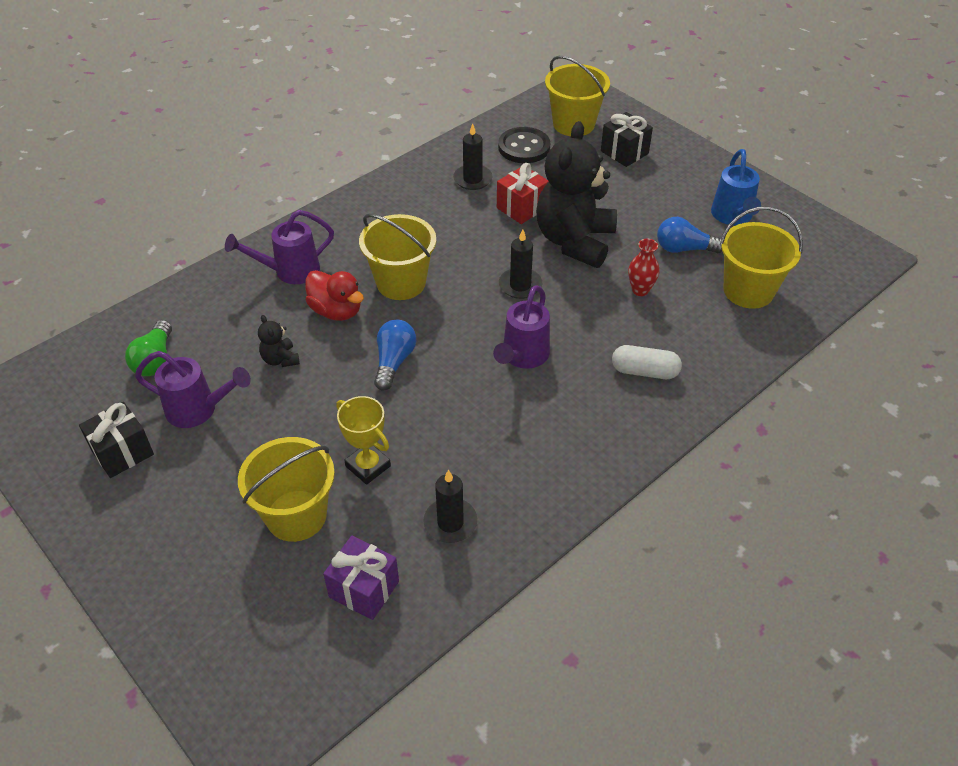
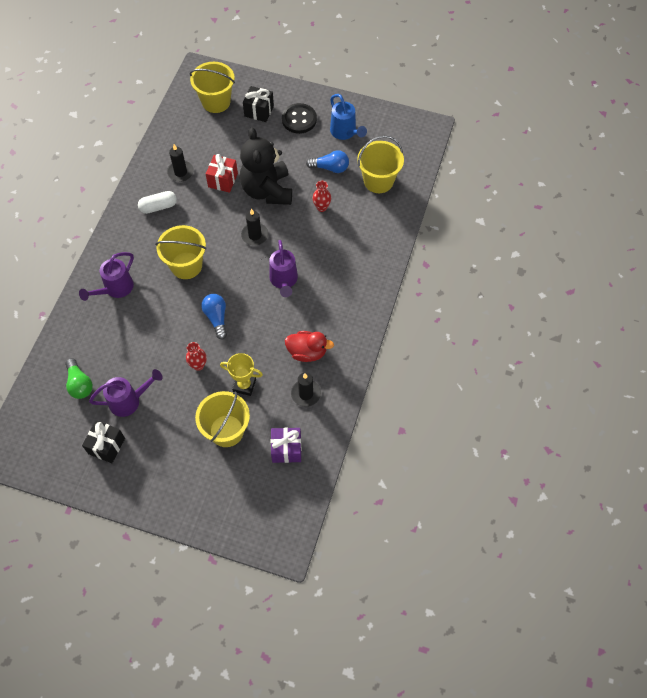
camera: 30 degrees left, 15 degrees up
(280, 359) = (152, 348): black teddy bear -> none
(324, 409) = (198, 365): none -> red vase
(336, 311) = (162, 302): red duck -> red duck (307, 352)
(524, 147) = (196, 133): black button -> black button (299, 119)
(644, 371) = (352, 258): white capsule -> white capsule (158, 207)
(684, 249) = (330, 168): blue light bulb -> blue light bulb turned 150 degrees counterclockwise

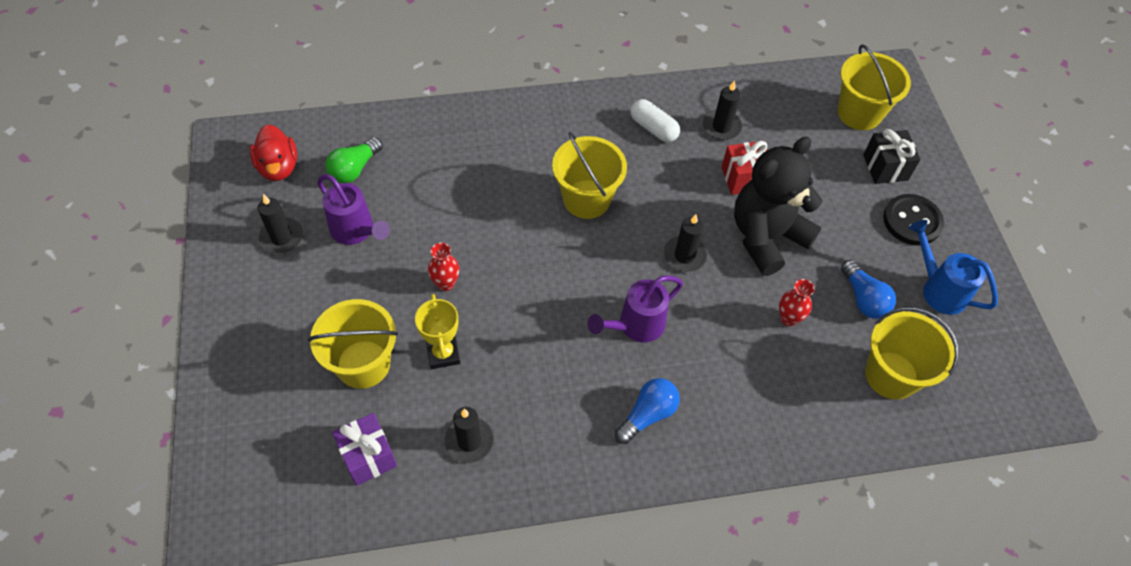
camera: 60 degrees right, 5 degrees down
(106, 446) = (282, 237): black gift -> black candle
(115, 289) = (507, 141): purple watering can -> none
(216, 318) = (528, 271): blue light bulb -> blue light bulb (647, 415)
(307, 352) = (538, 411): red duck -> red duck (278, 167)
(345, 132) = (939, 290): blue watering can -> blue watering can turned 105 degrees clockwise

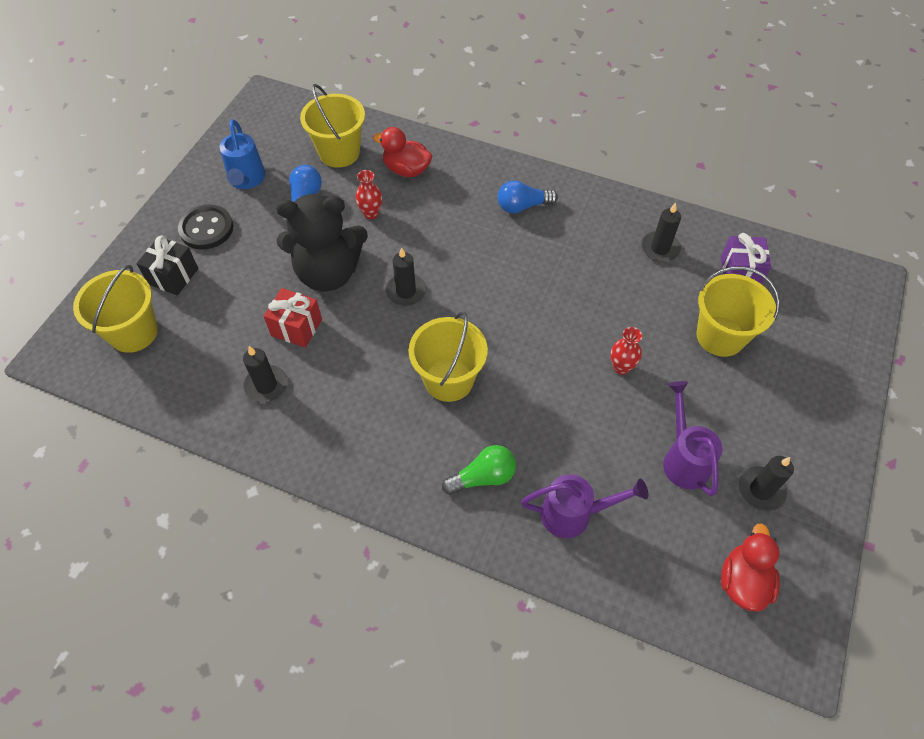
camera: 145 degrees left, 0 degrees up
(354, 169) = (658, 533): green light bulb -> green light bulb (483, 477)
(443, 353) = (651, 313): yellow trophy -> none
(636, 325) = (486, 262): purple watering can -> purple watering can (573, 514)
(653, 128) = (329, 418): white capsule -> none
(804, 393) = (406, 170): none -> red duck

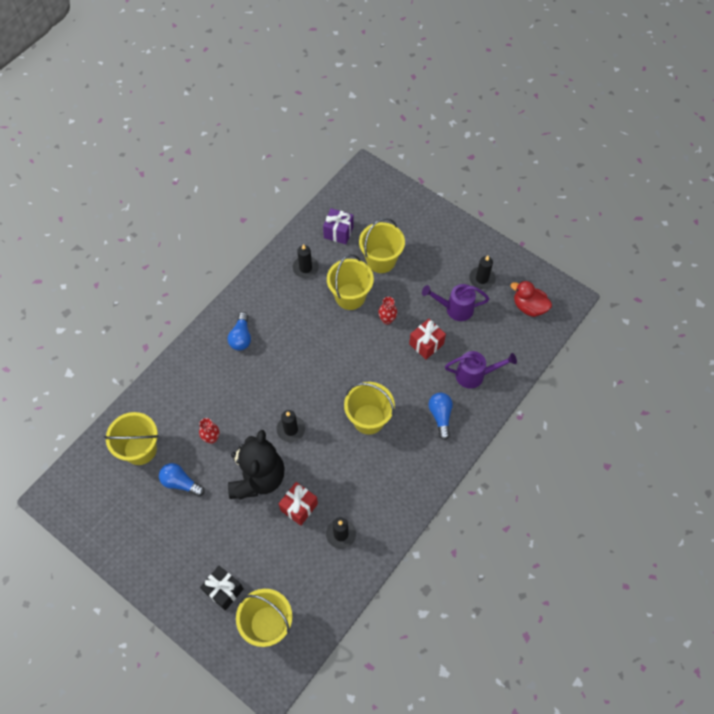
camera: 75 degrees left, 5 degrees up
(206, 229) = (184, 561): black button -> none
(246, 180) = (143, 524): blue watering can -> none
(406, 170) = (177, 404): red duck -> none
(483, 477) = (440, 416): green light bulb -> blue light bulb
(573, 514) = (474, 375): purple watering can -> purple watering can turned 75 degrees clockwise
(601, 430) = (426, 344): none -> red gift
(639, 311) = (350, 296): none -> yellow bucket

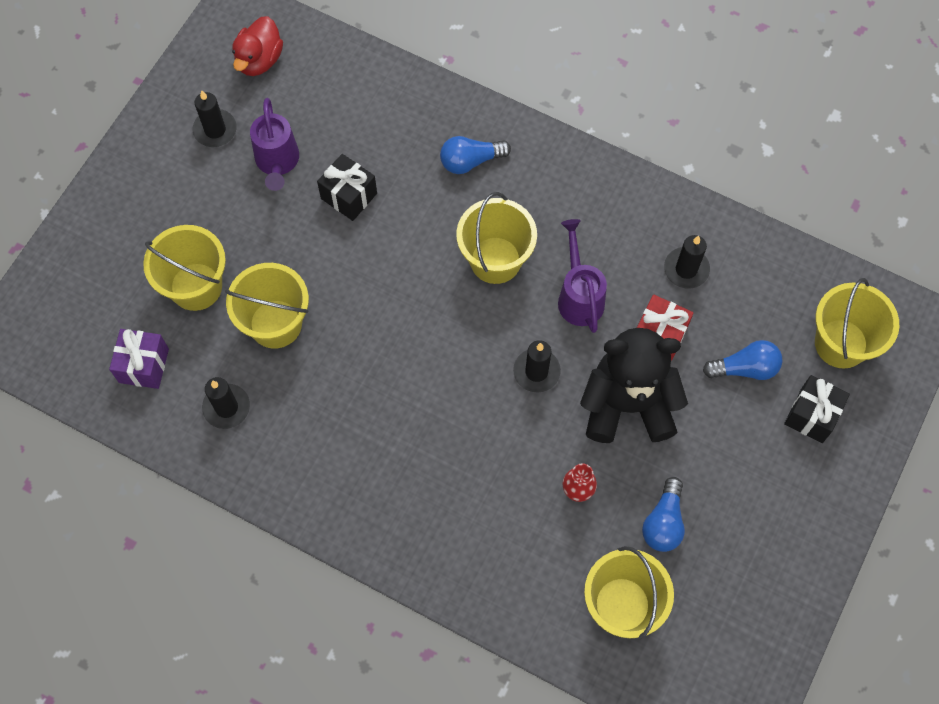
camera: 100 degrees left, 5 degrees up
(241, 337) = (382, 487): blue light bulb -> blue light bulb (745, 368)
(387, 320) = (312, 259): red vase -> none
(426, 344) = (349, 196): red gift -> black gift
(474, 375) = (392, 123): purple watering can -> purple watering can (579, 297)

